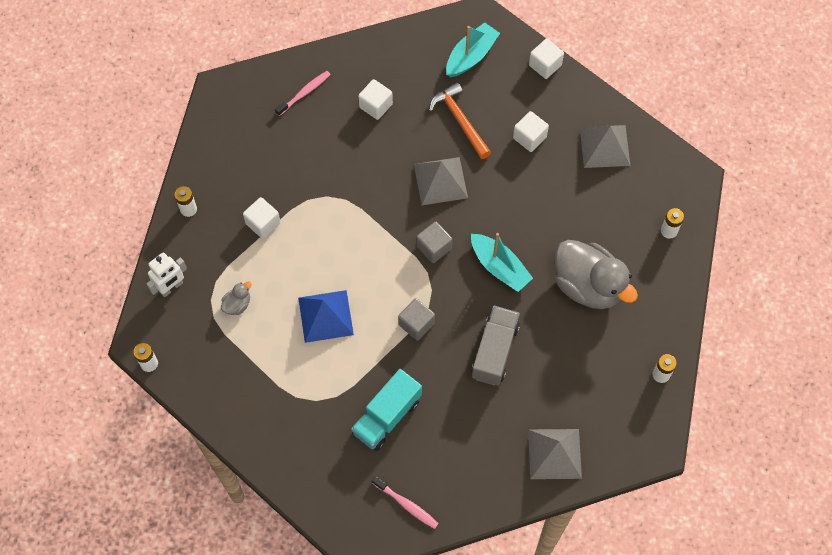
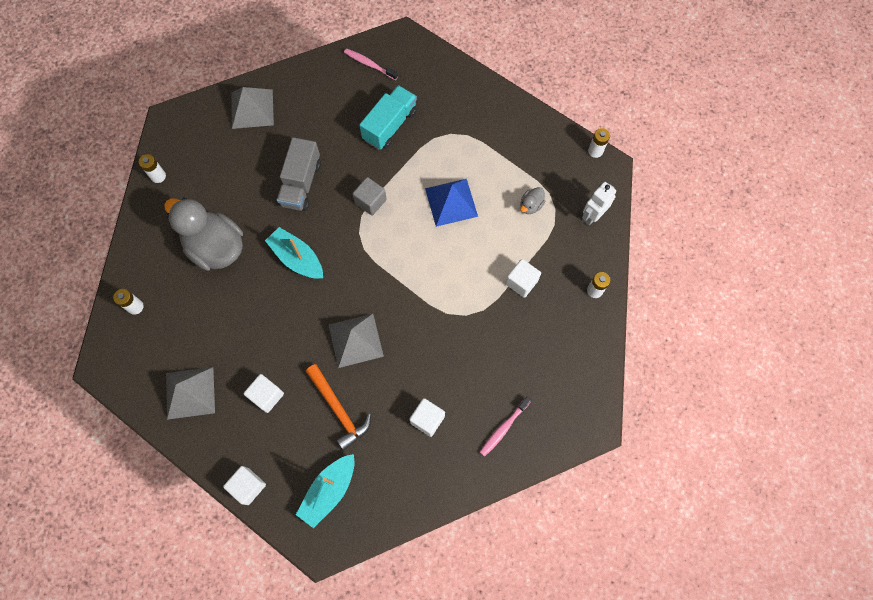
camera: 175 degrees right, 5 degrees up
(434, 247) = (358, 272): grey cube -> none

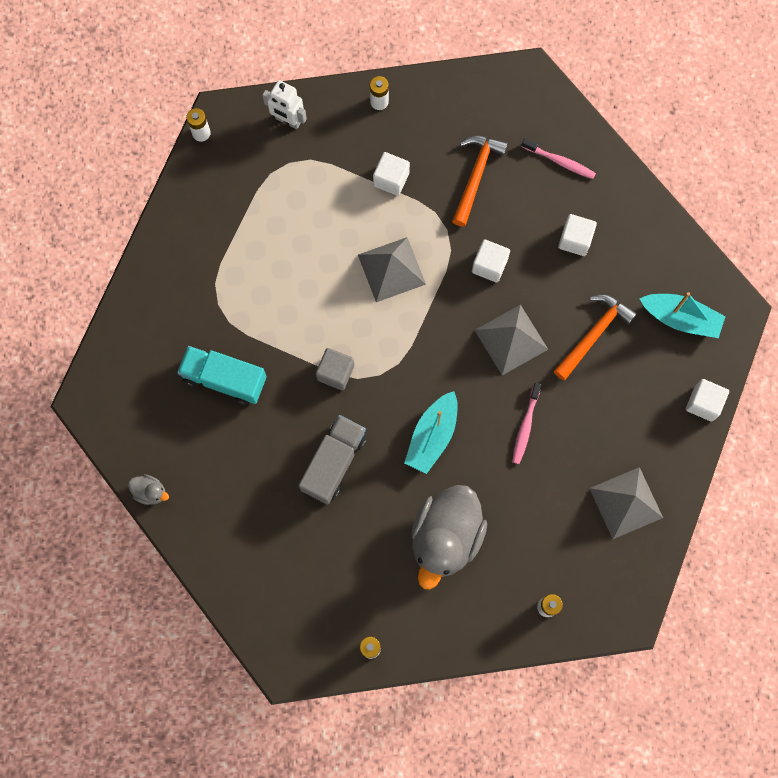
camera: 105 degrees left, 5 degrees up
(252, 108) = (242, 562): grey pyramid -> grey pyramid (391, 269)
(267, 396) = (603, 416): white cube -> white cube (489, 265)
(301, 184) = (334, 463): grey truck -> grey truck turned 60 degrees counterclockwise
(369, 64) = (139, 431): pink toothbrush -> pink toothbrush (525, 426)
(451, 202) = (311, 279): blue pyramid -> none
(508, 352) = (476, 176): none -> orange hammer
(530, 205) = (292, 190): grey duck -> grey duck (150, 492)

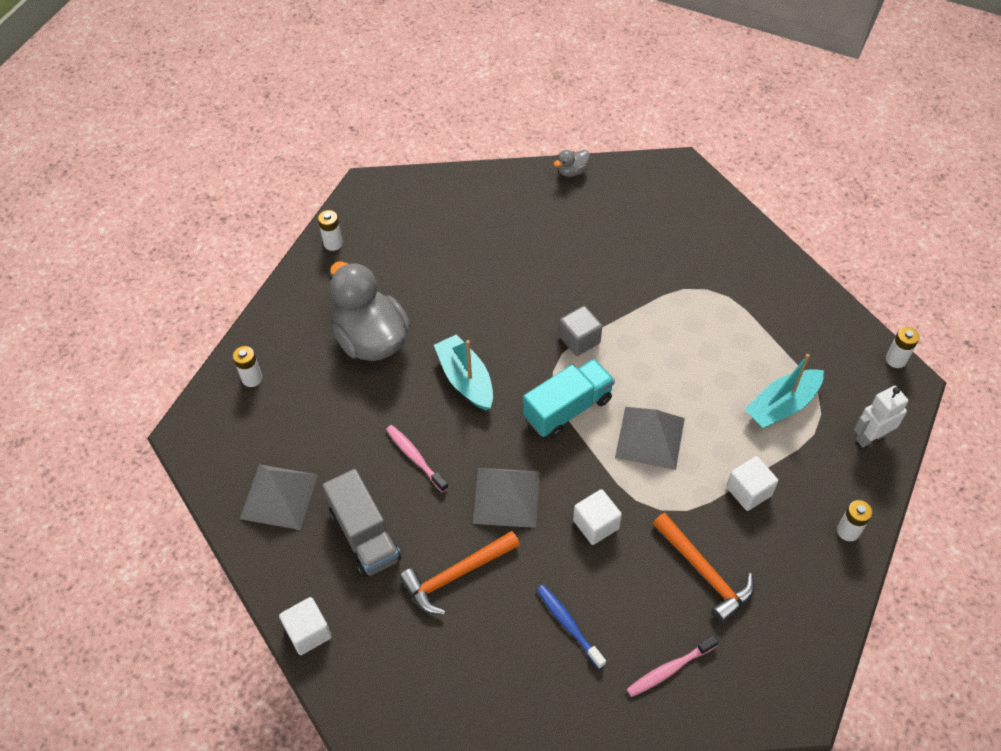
camera: 125 degrees right, 20 degrees down
(224, 379) = (632, 260): turquoise truck -> turquoise truck (567, 408)
(334, 463) = (500, 297): grey truck -> grey truck (365, 535)
(575, 240) = (568, 624): white cube -> blue toothbrush
(593, 334) = (456, 575): orange hammer -> orange hammer turned 75 degrees clockwise
(680, 318) = (409, 673): turquoise boat -> turquoise boat (782, 405)

